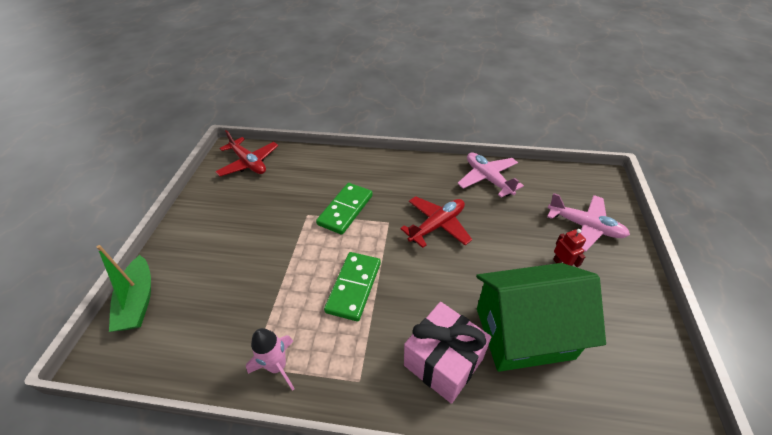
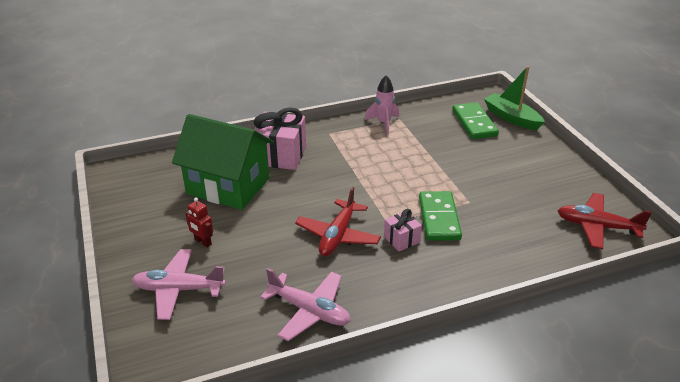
camera: 150 degrees right, 10 degrees down
(354, 287) = (373, 170): green domino -> green domino (474, 123)
(389, 203) = (402, 239): none -> pink gift
(523, 333) = (228, 186): green house -> green house turned 60 degrees clockwise

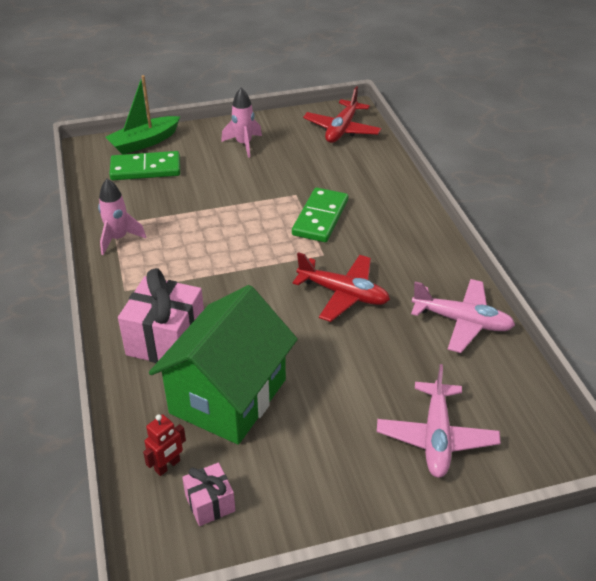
camera: 85 degrees left, 5 degrees up
(203, 242) = (348, 418): red robot -> red robot (167, 466)
(309, 311) = (462, 321): pink plane -> pink plane turned 75 degrees clockwise
(402, 239) = (353, 247): pink gift -> pink gift (210, 503)
(439, 218) = (320, 217): green domino -> green domino turned 75 degrees counterclockwise
(535, 167) = (244, 144): none -> pink rocket

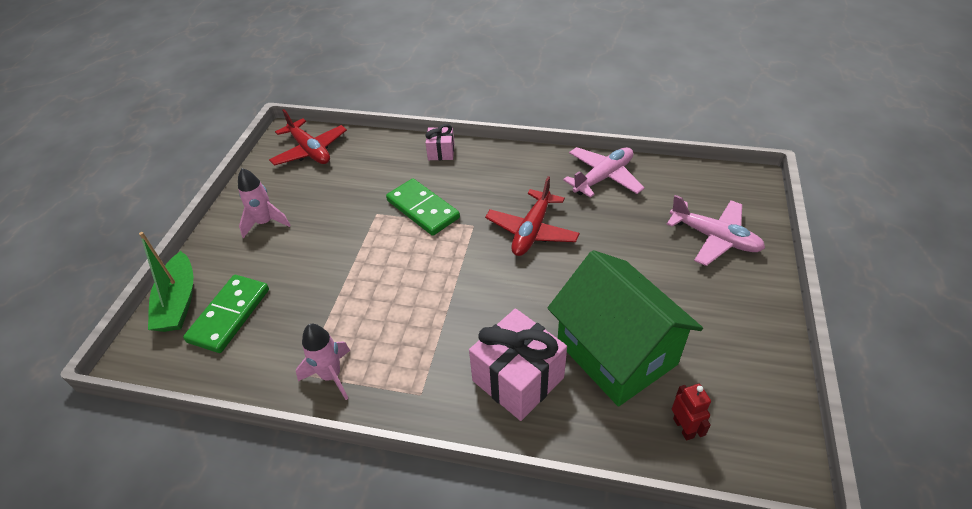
camera: 60 degrees left, 5 degrees up
(210, 503) = (737, 407): pink gift -> pink gift (441, 152)
(343, 294) = (532, 231): red plane -> red plane turned 150 degrees clockwise

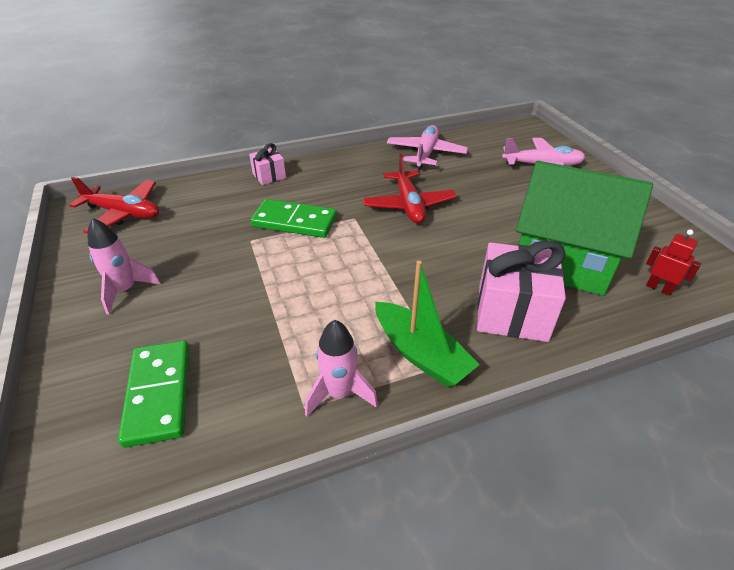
camera: 35 degrees left, 5 degrees down
(179, 302) = (72, 411): green boat -> green boat (420, 354)

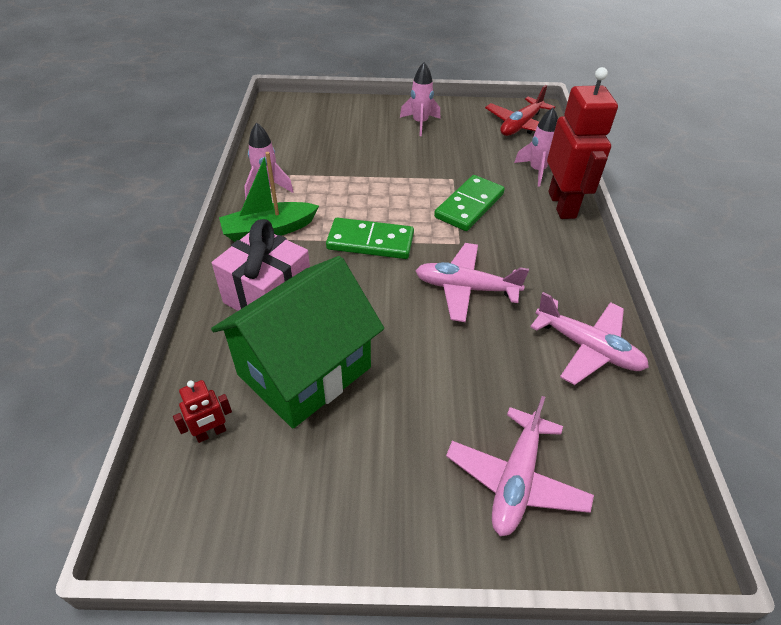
camera: 110 degrees right, 5 degrees up
(159, 394) = (320, 130): green domino -> green domino (370, 242)
(217, 193) = (537, 171): none -> pink rocket
(269, 176) = (562, 205): pink gift -> red robot
(408, 205) = (465, 288): red plane -> pink plane

